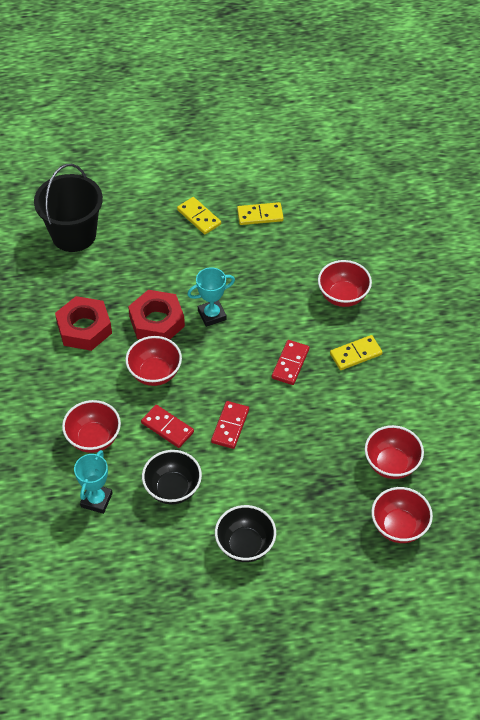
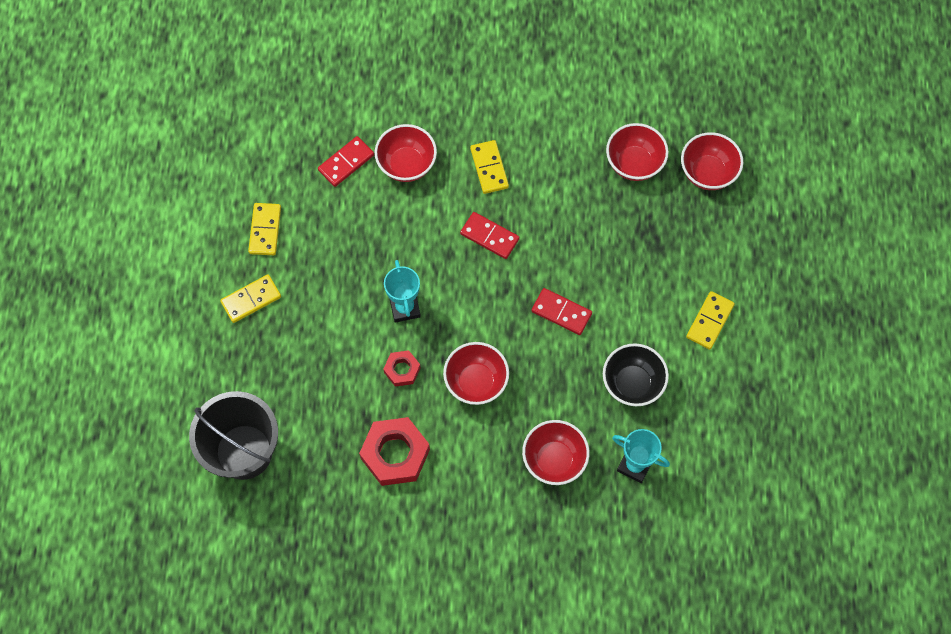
camera: 80 degrees left, 15 degrees up
(157, 321) = (402, 370): red nut -> red nut, size x0.54
(167, 427) = (552, 378): red domino -> red domino (346, 162)
(245, 545) = (710, 321): black bowl -> yellow domino

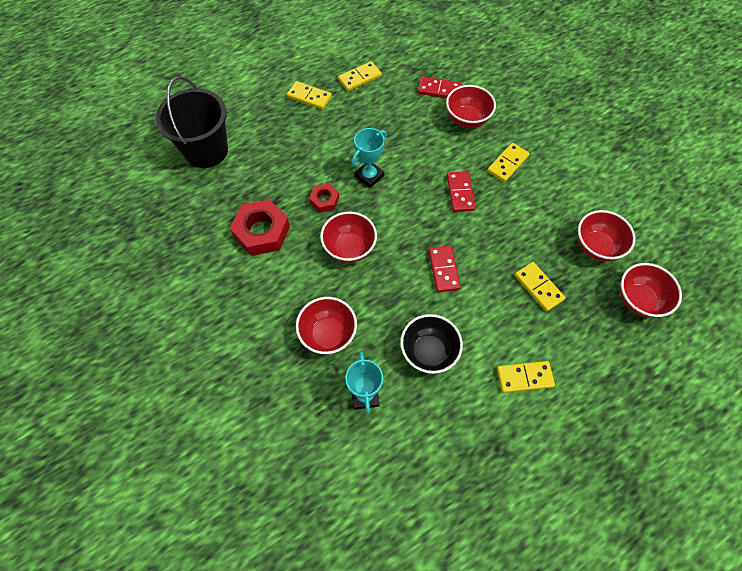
camera: 55 degrees right, 5 degrees down
(637, 245) = (538, 287): none -> yellow domino

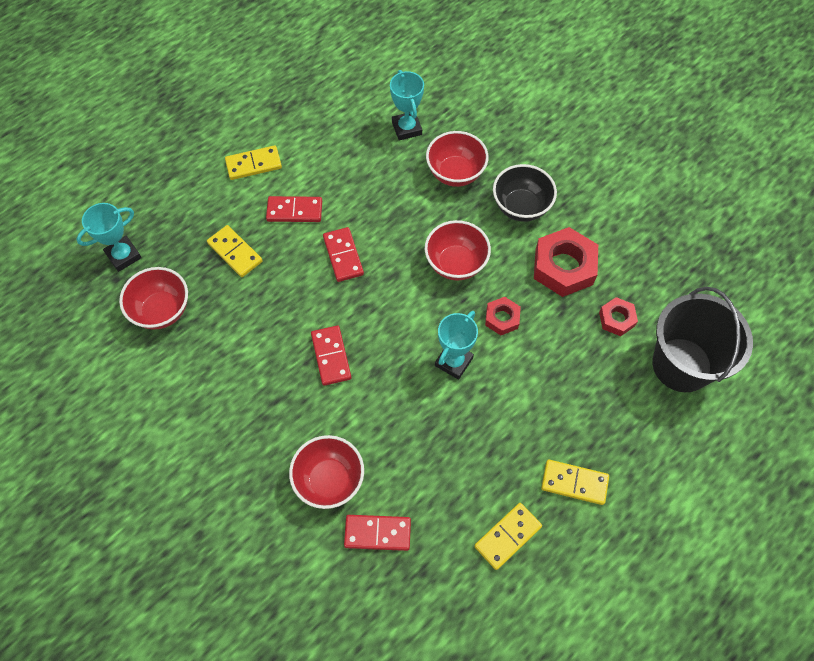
camera: 170 degrees right, 0 degrees up
(238, 187) = (617, 319): none -> red nut
(428, 352) = (350, 172): black bowl -> black bowl (521, 207)
(484, 319) = (294, 211): none -> red domino
(507, 164) = (269, 412): yellow domino -> none
(638, 300) = (123, 256): red bowl -> turquoise trophy

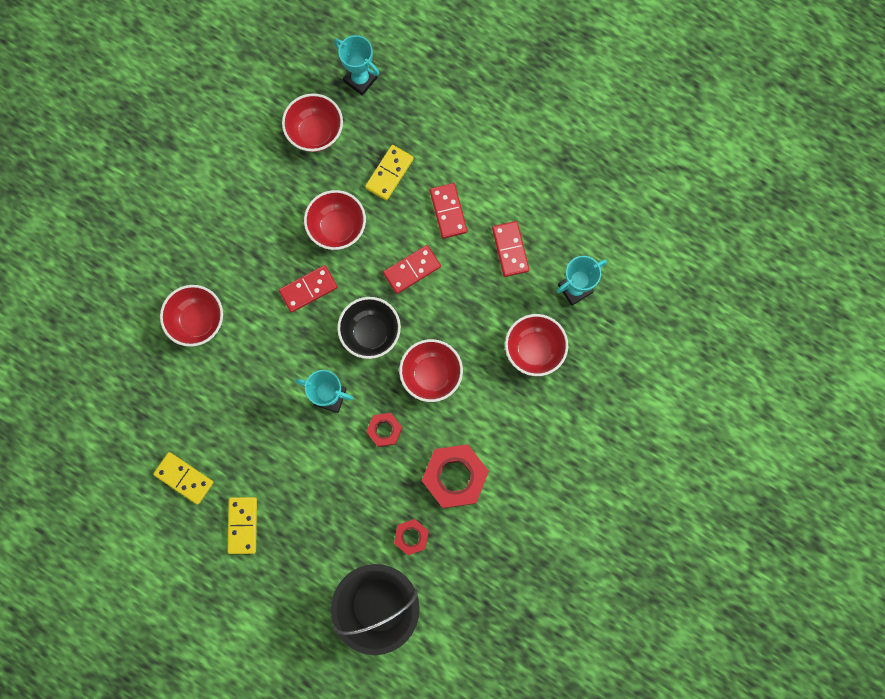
camera: 75 degrees right, 15 degrees up
(253, 164) = (489, 157): yellow domino -> none
(274, 313) = (337, 228): none -> red bowl
(377, 533) = (163, 372): red domino -> red domino (510, 249)
(521, 207) = (512, 422): black bowl -> black bowl (370, 333)

